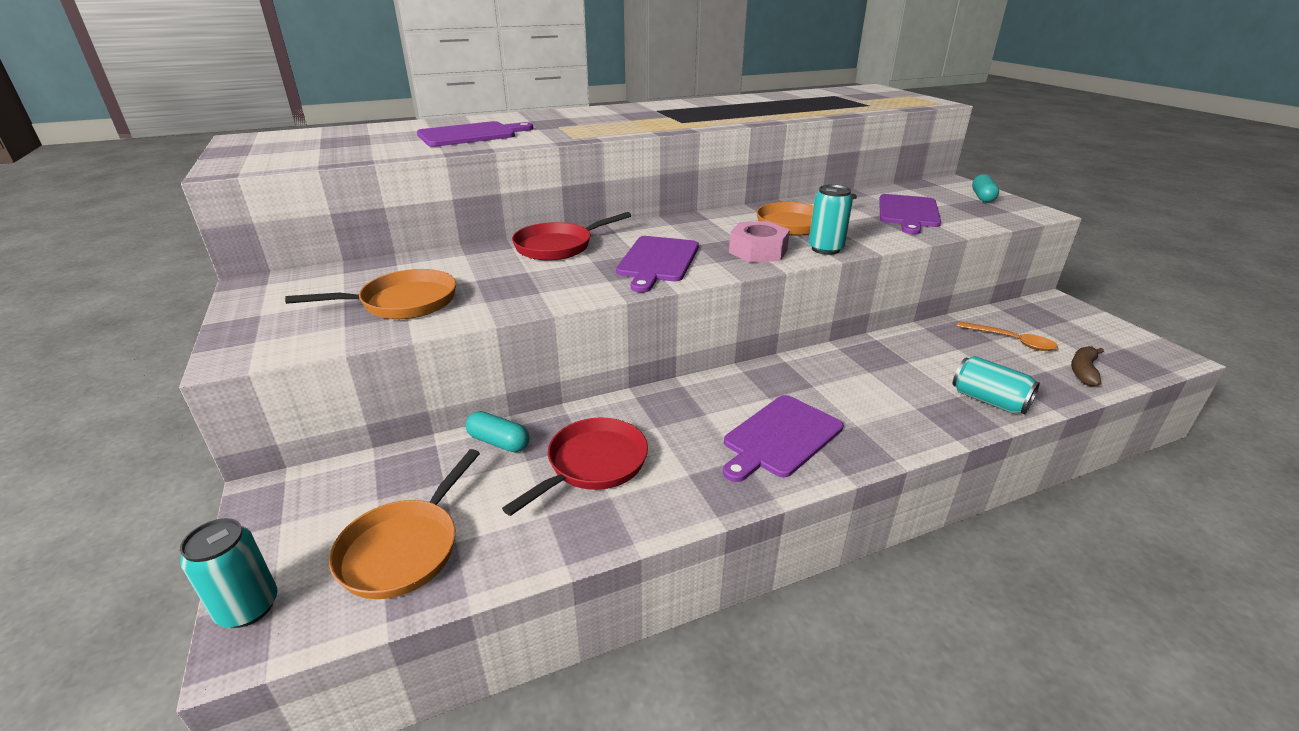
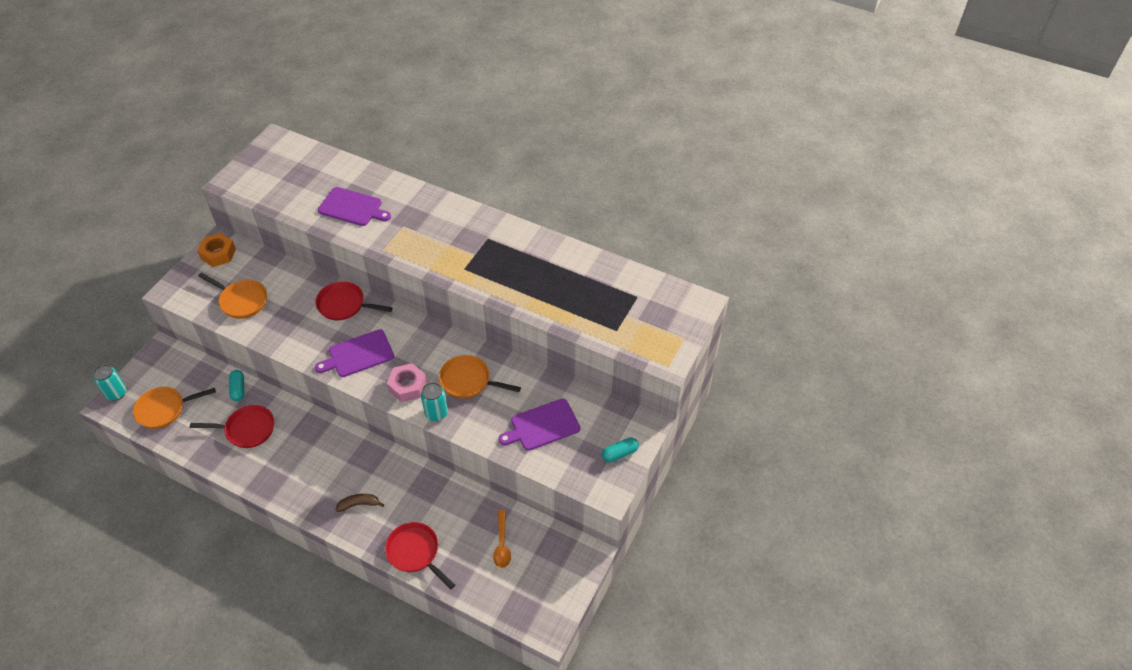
camera: 50 degrees right, 20 degrees up
(274, 292) = (218, 254): none -> orange nut
(780, 437) = (315, 482): purple cutting board -> none
(988, 400) = (415, 552): turquoise can -> red pan
(1083, 371) = (488, 588): brown banana -> brown banana (359, 504)

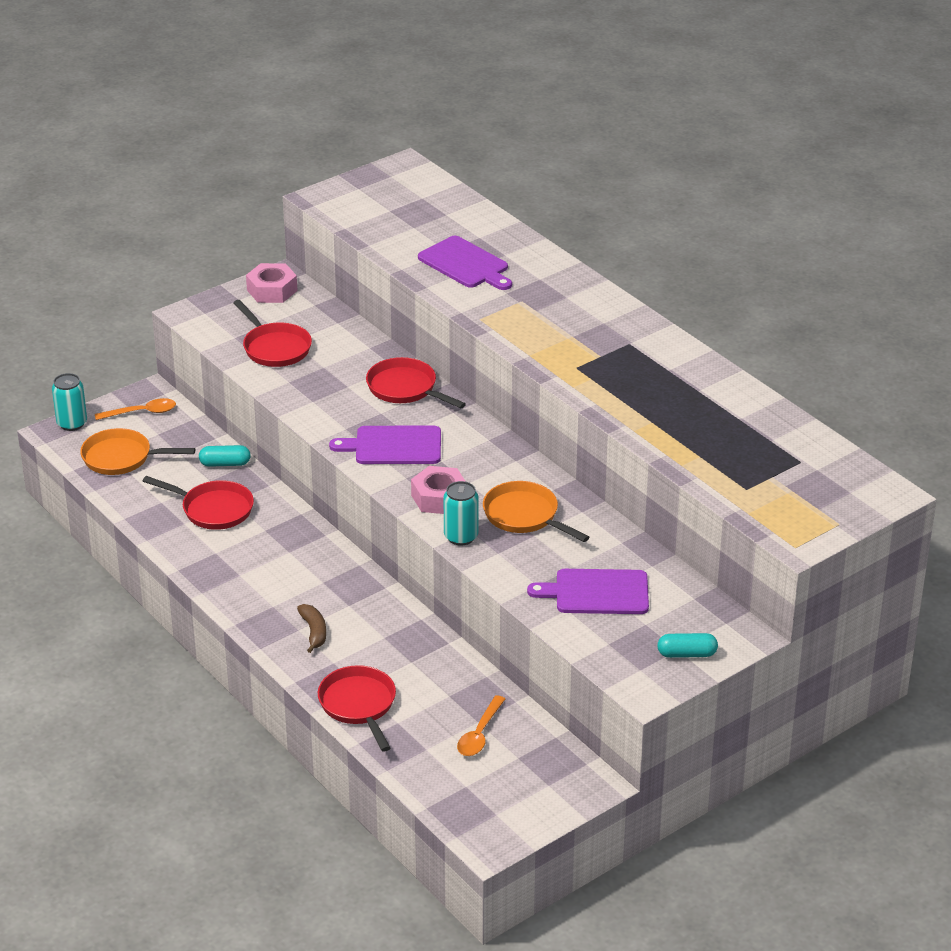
camera: 25 degrees right, 15 degrees down
(162, 367) = (142, 412): none -> orange spoon
(218, 254) = (272, 290): orange nut -> pink nut
(238, 389) = (225, 463): turquoise capsule -> turquoise capsule turned 75 degrees clockwise
(241, 301) = (275, 348): orange pan -> red pan
(359, 504) = (314, 632): brown banana -> brown banana turned 60 degrees clockwise

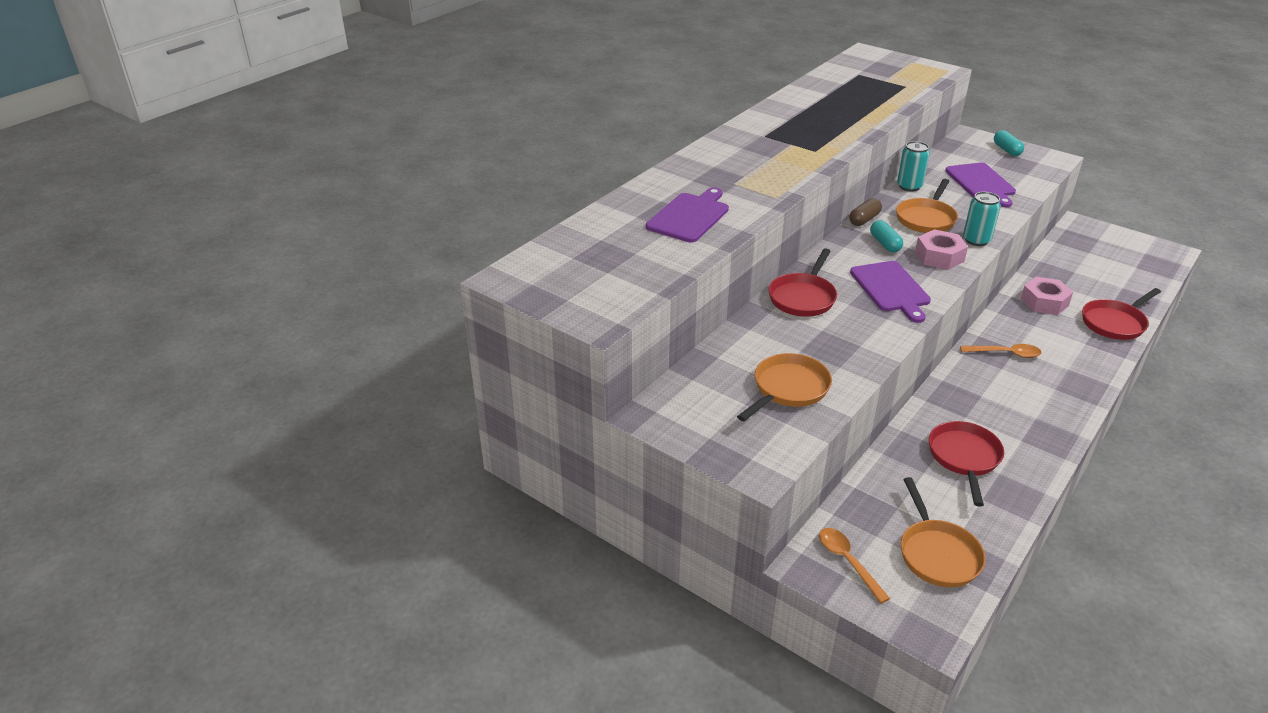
camera: 105 degrees left, 0 degrees up
(72, 423) = (907, 622): turquoise can -> turquoise can (909, 186)
(225, 463) = (890, 468): turquoise capsule -> turquoise capsule (884, 244)
(272, 290) = (679, 416): pink nut -> pink nut (1044, 302)
(275, 348) = (788, 389): red pan -> orange pan
(314, 632) = (1063, 360): brown banana -> none
(480, 734) = (1085, 269): orange spoon -> orange spoon (1005, 353)
(541, 469) = (864, 219): none -> brown capsule

